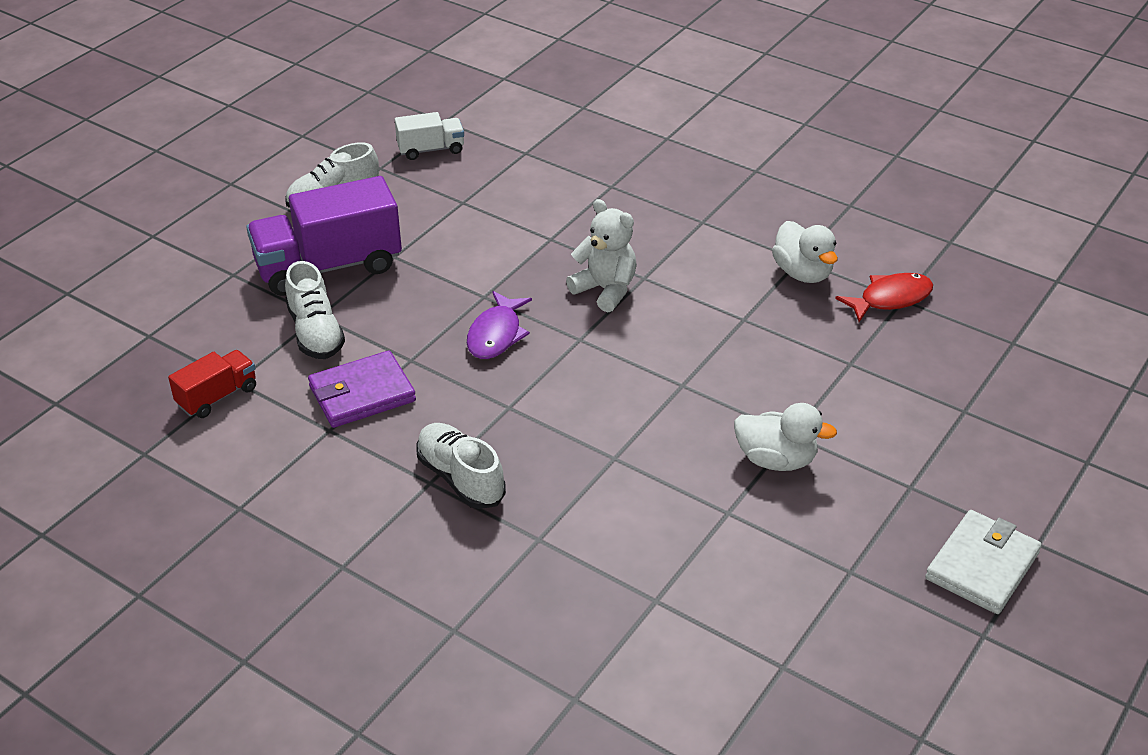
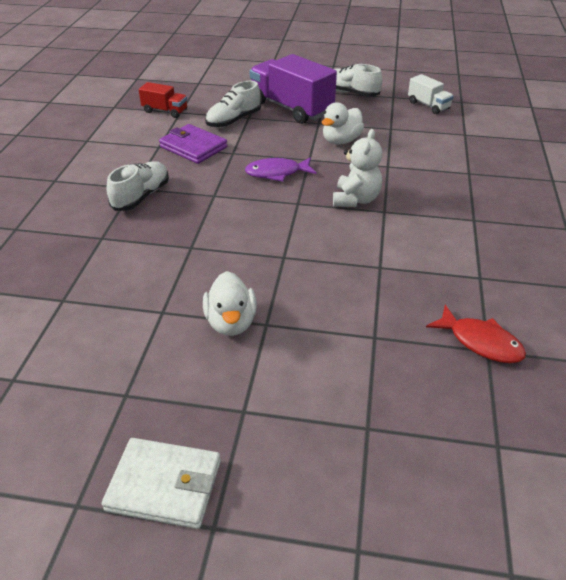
camera: 65 degrees right, 0 degrees up
(802, 273) = (464, 283): white duck -> white duck (341, 141)

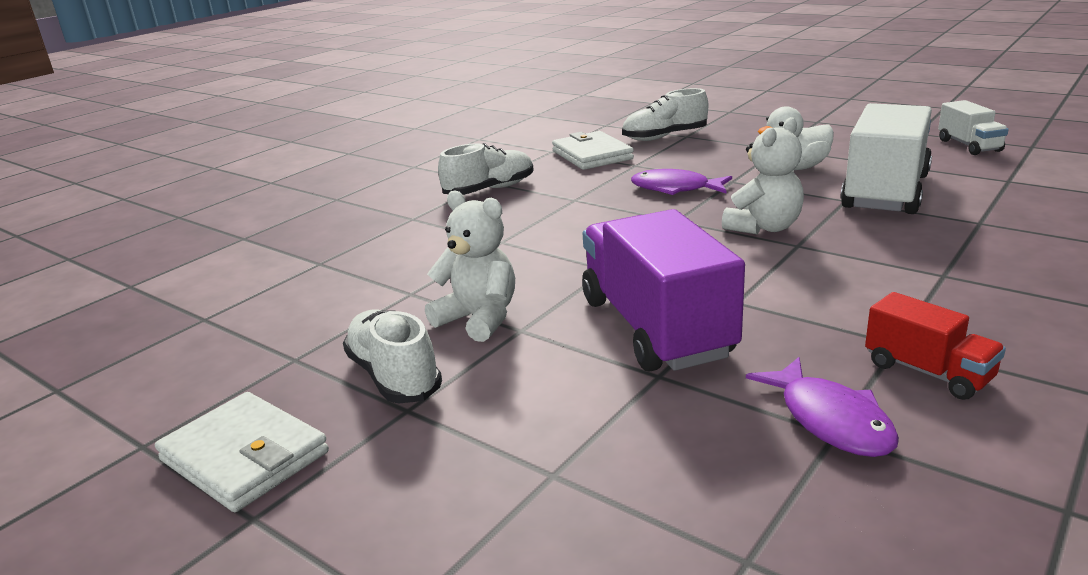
camera: 30 degrees right, 15 degrees down
(165, 111) = (589, 122): red truck -> red truck (928, 372)
(193, 147) = (592, 155): purple wallet -> white wallet
(231, 322) = (479, 319): white duck -> white teddy bear
(291, 108) = (752, 132): purple truck -> purple truck (655, 327)
(350, 93) = (852, 124): white shoe -> white shoe (394, 376)
(406, 155) = (885, 192): none -> white truck
(480, 342) = (830, 420): red fish -> purple fish

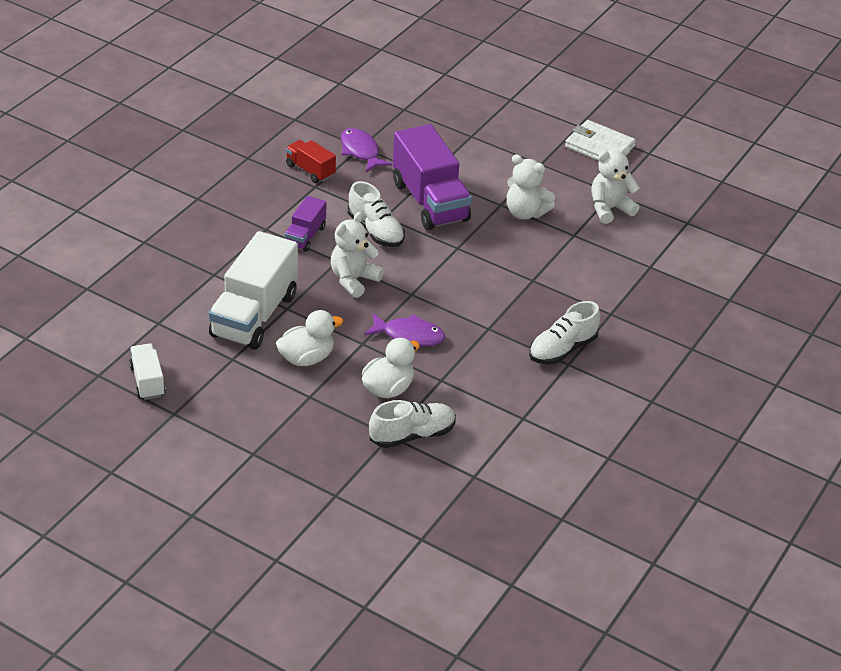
camera: 170 degrees right, 15 degrees up
(321, 331) = (609, 209): none -> white teddy bear
(394, 376) = (555, 180): white shoe -> white shoe (375, 231)
(592, 155) = (482, 403): white wallet -> none
(694, 157) = (388, 389): none -> white duck
(868, 269) = (305, 236): none -> purple truck

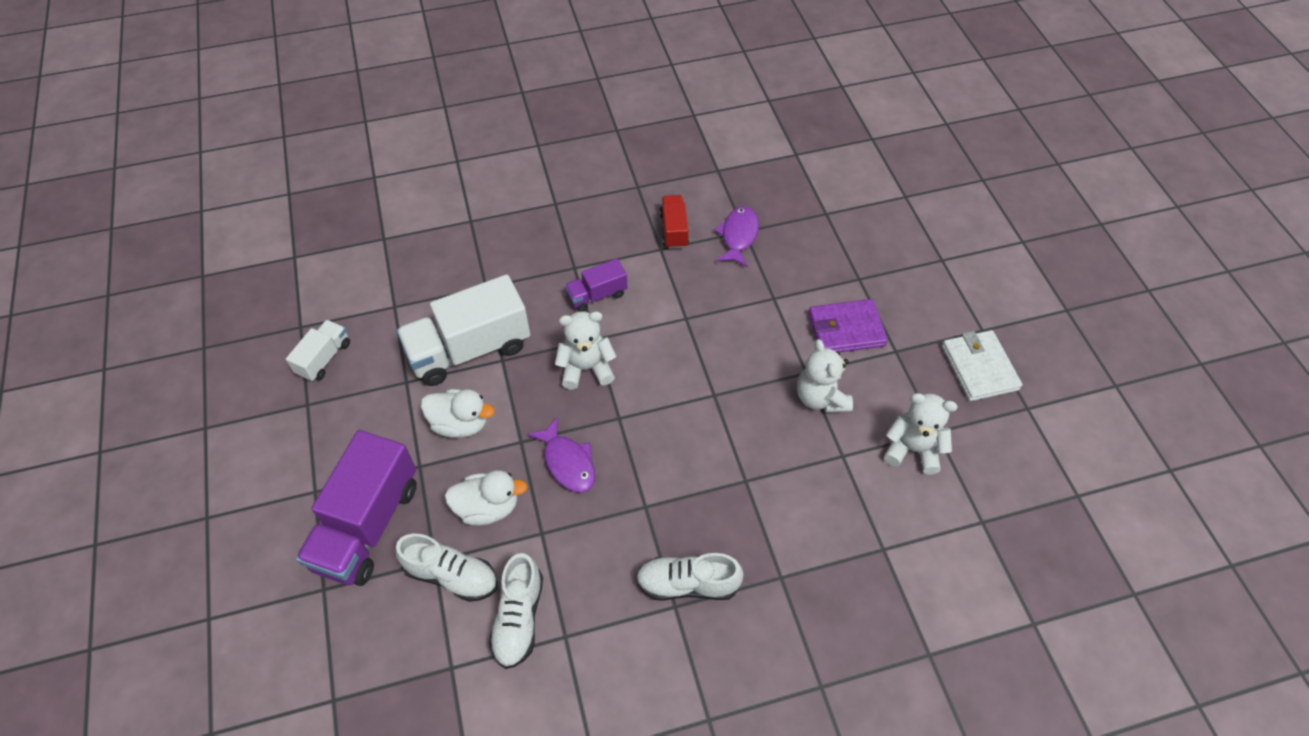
camera: 45 degrees right, 15 degrees up
(375, 231) = (661, 328): white shoe -> white shoe (519, 618)
(430, 201) = (743, 327): purple truck -> purple truck (367, 525)
(497, 168) = (846, 329): none -> purple wallet

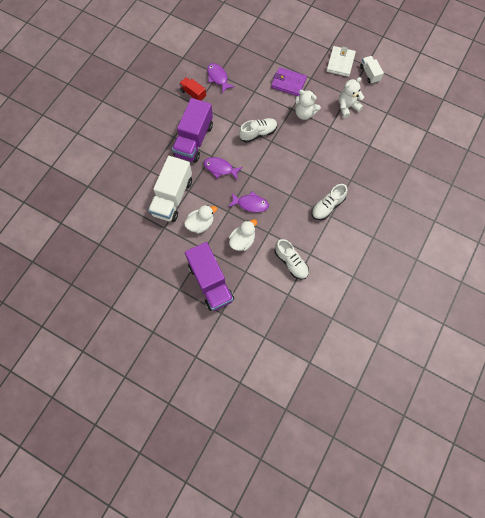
camera: 45 degrees left, 15 degrees up
(324, 358) = (123, 246): white truck -> white truck (369, 74)
(451, 575) = (256, 270): white shoe -> white shoe (258, 133)
(586, 368) = (220, 168): white teddy bear -> purple fish
(597, 295) = (194, 140): purple truck -> purple truck, size x1.96
(846, 329) = (288, 83): purple wallet -> purple wallet turned 75 degrees clockwise
(979, 368) = (340, 63): white wallet -> white wallet turned 75 degrees clockwise

